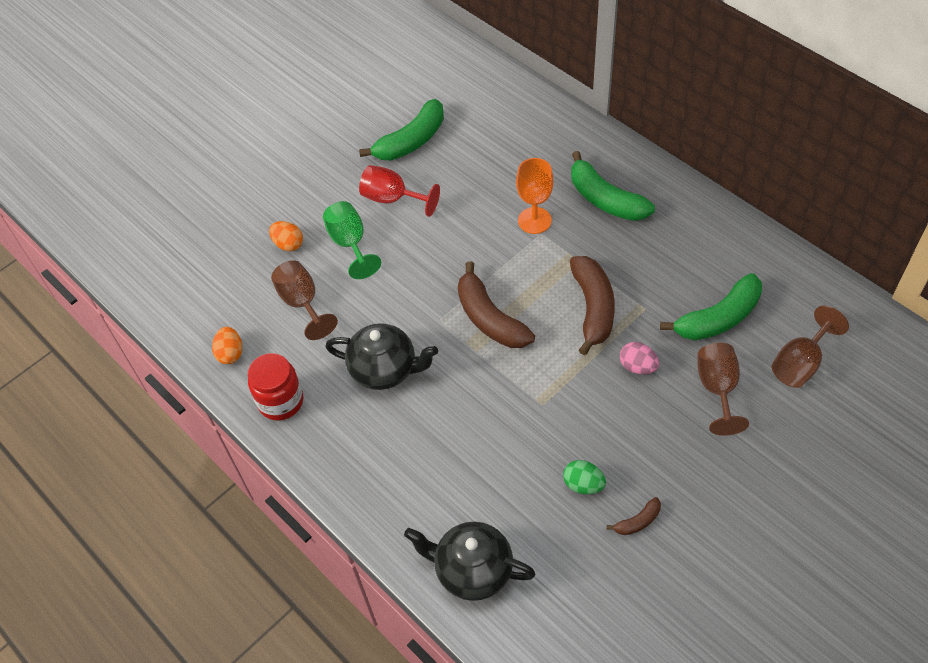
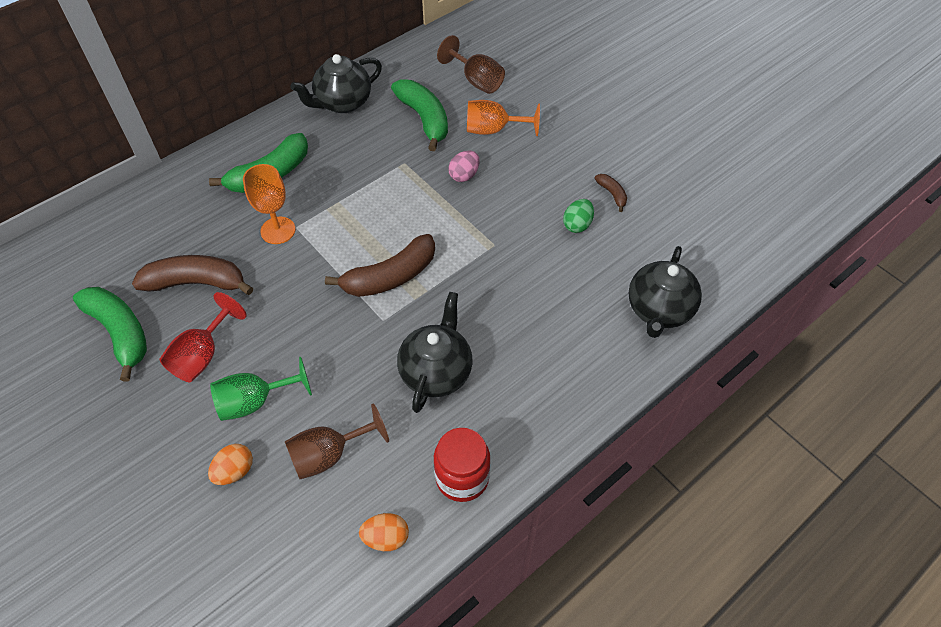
camera: 90 degrees left, 0 degrees up
(593, 308) = (396, 198): brown banana -> brown banana (196, 283)
(717, 389) = (493, 130): brown goblet -> orange goblet
(724, 239) = (342, 103): none -> black teapot

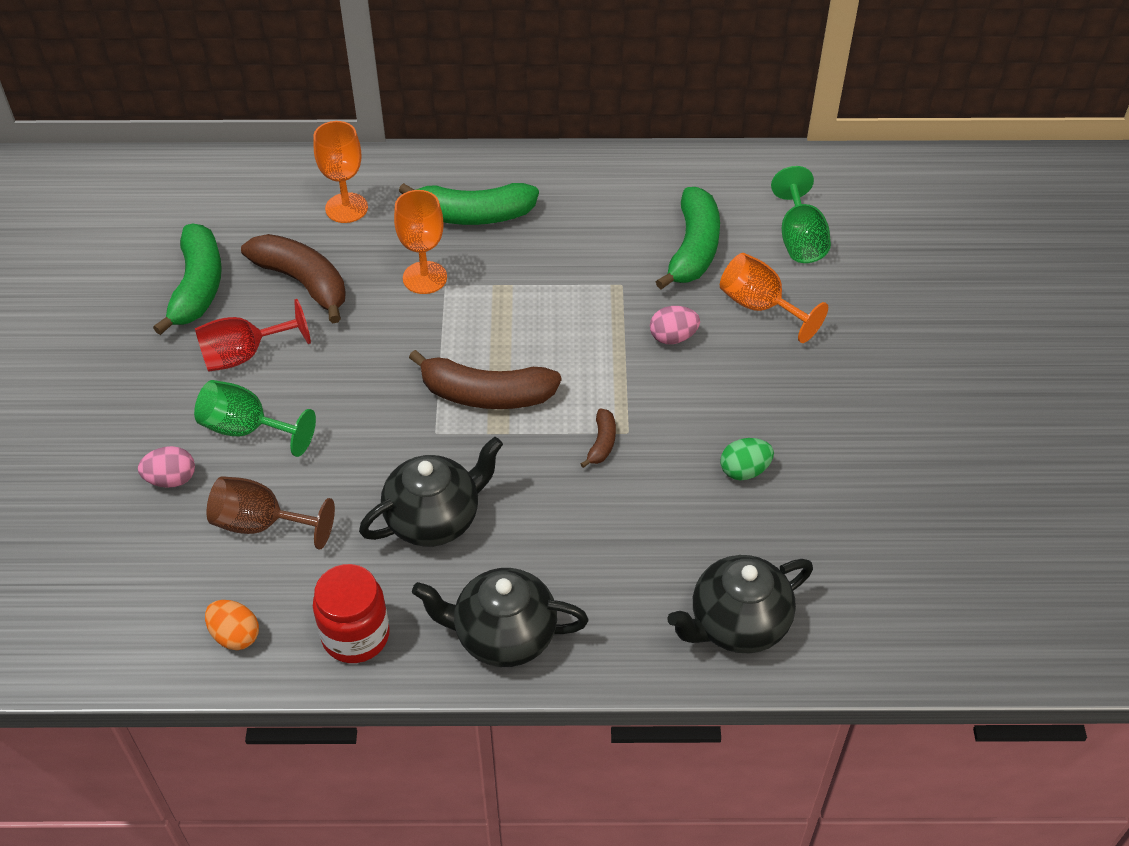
camera: 40 degrees right, 5 degrees down
(178, 218) = (346, 208): none -> orange goblet
(235, 471) = (171, 479): orange egg -> pink egg
(342, 103) = (621, 180): black teapot -> black teapot (503, 635)
(476, 81) = (800, 239): brown goblet -> green goblet
(612, 194) = (824, 463): brown banana -> brown banana (601, 443)

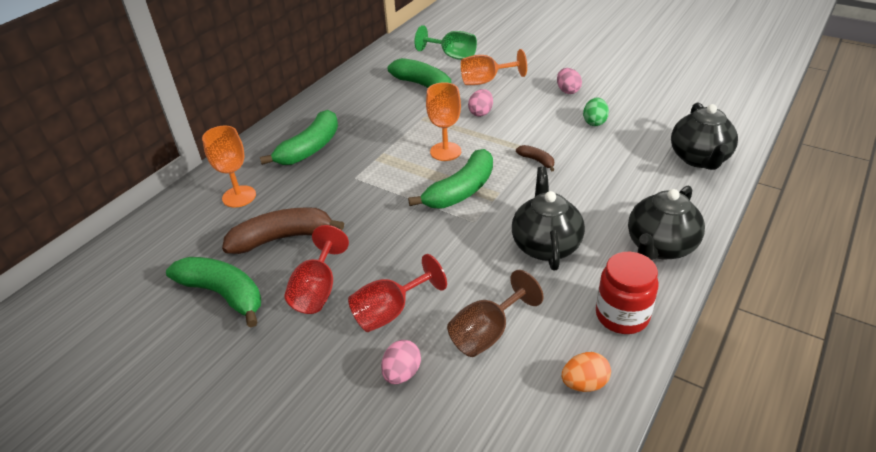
camera: 55 degrees left, 10 degrees down
(247, 429) = (390, 312): green goblet -> red goblet
(425, 278) = (339, 183): orange goblet -> orange goblet (445, 151)
(486, 394) = (461, 191): brown banana -> green banana
(807, 409) = (567, 91): none -> pink egg

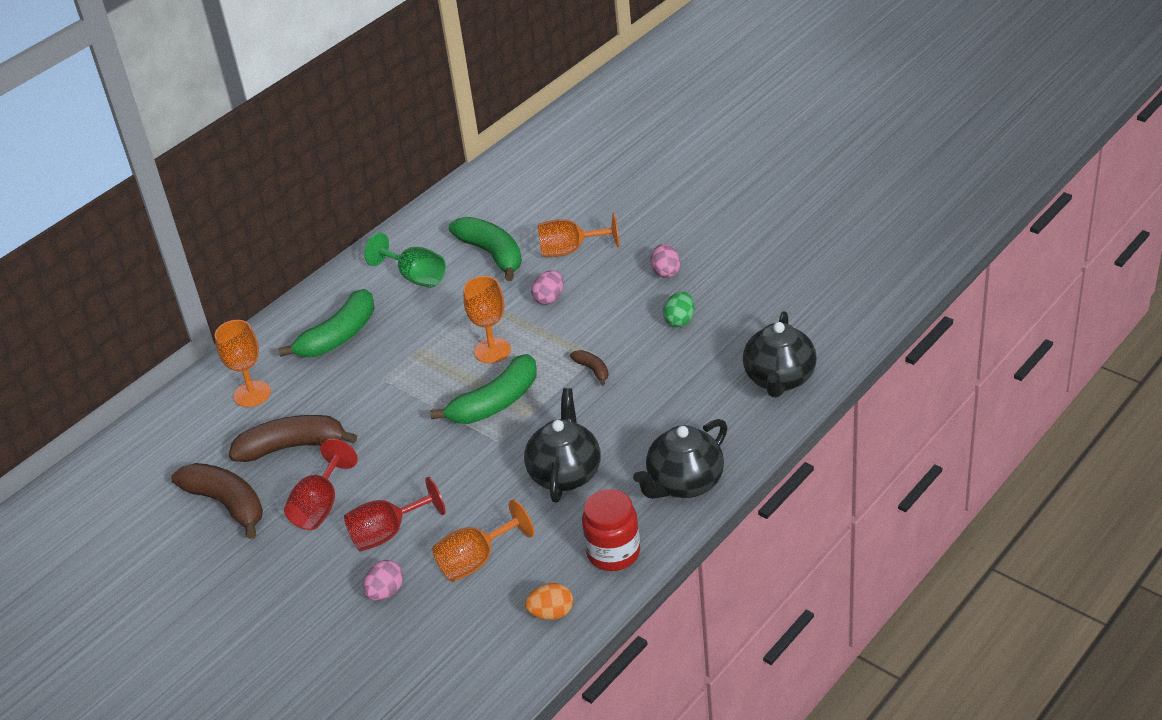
camera: 10 degrees right, 0 degrees up
(223, 294) = (227, 504): green banana -> brown banana
(452, 56) = (540, 207): green goblet -> green goblet (415, 277)
(487, 333) = (476, 561): brown goblet -> orange goblet

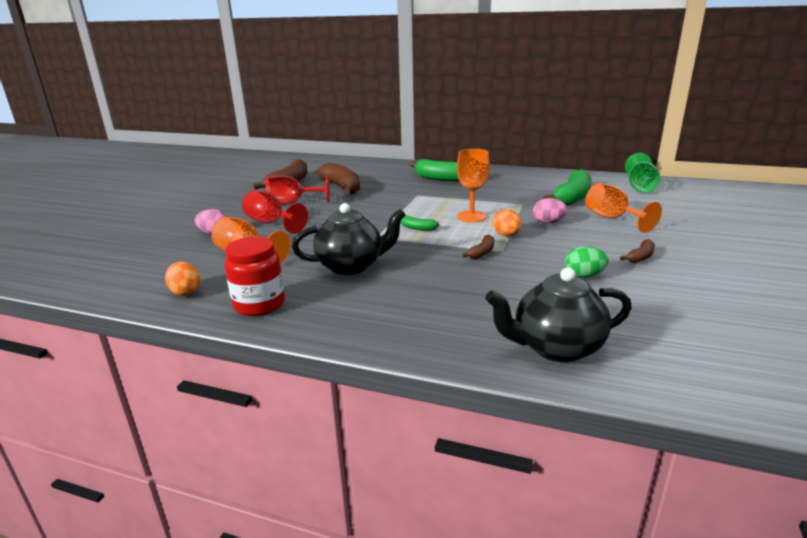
camera: 65 degrees right, 15 degrees down
(252, 394) = (381, 172): orange goblet -> none
(415, 277) = (521, 184): green goblet -> green goblet (640, 187)
(495, 403) = (417, 228): green banana -> green banana, size x0.47
(561, 340) = (506, 235): none -> orange egg
(666, 272) = (640, 257): pink egg -> brown banana
(684, 484) = (360, 321): black teapot -> none

